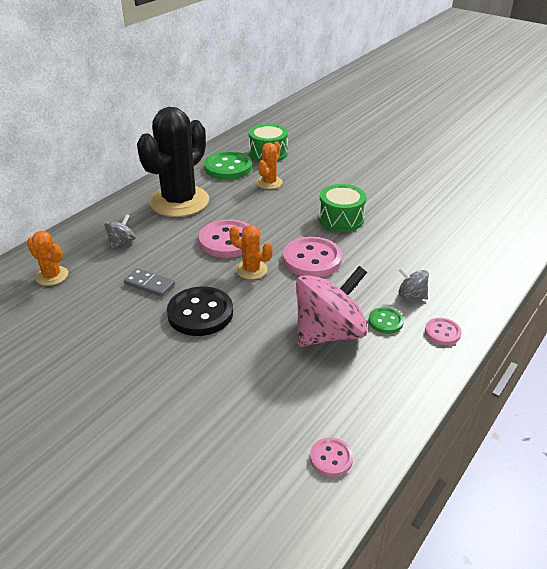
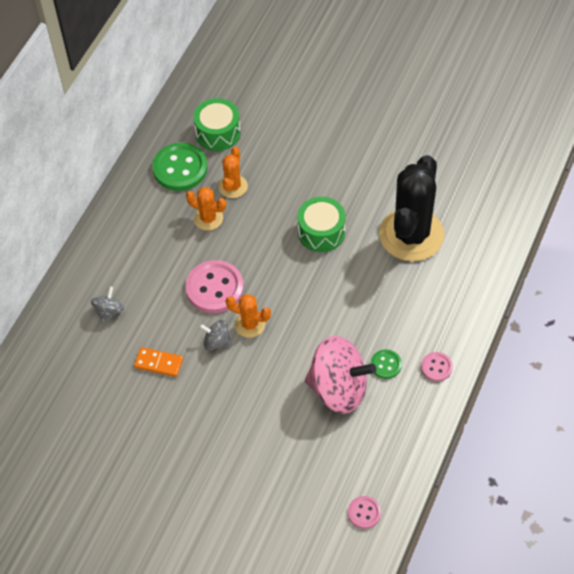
camera: 10 degrees left, 20 degrees up
(52, 276) = (60, 372): orange cactus -> orange cactus (208, 218)
(149, 284) = (159, 363): grey domino -> orange domino
(179, 201) = (145, 237): black cactus -> black cactus (411, 235)
(200, 313) = (218, 389): black button -> none
(312, 259) = (304, 298): pink button -> none
(329, 333) = (338, 389): pink spinning top -> pink spinning top turned 60 degrees clockwise
(411, 295) = (404, 327): grey spinning top -> grey spinning top (216, 341)

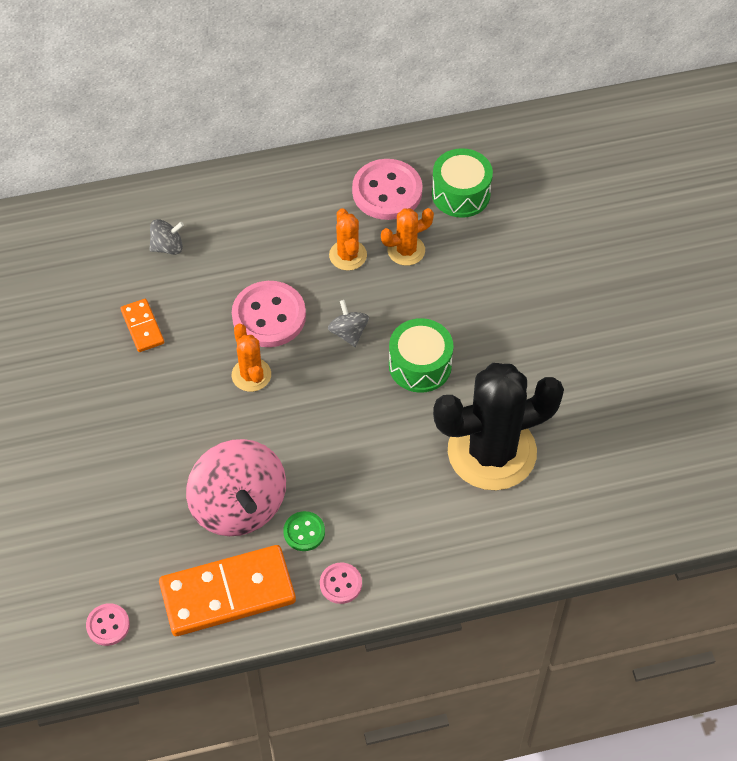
camera: 50 degrees right, 0 degrees up
(180, 168) = (387, 191): green button -> pink button
(216, 341) = (207, 359): grey spinning top -> grey spinning top (348, 332)
(394, 432) = (227, 593): none -> orange domino

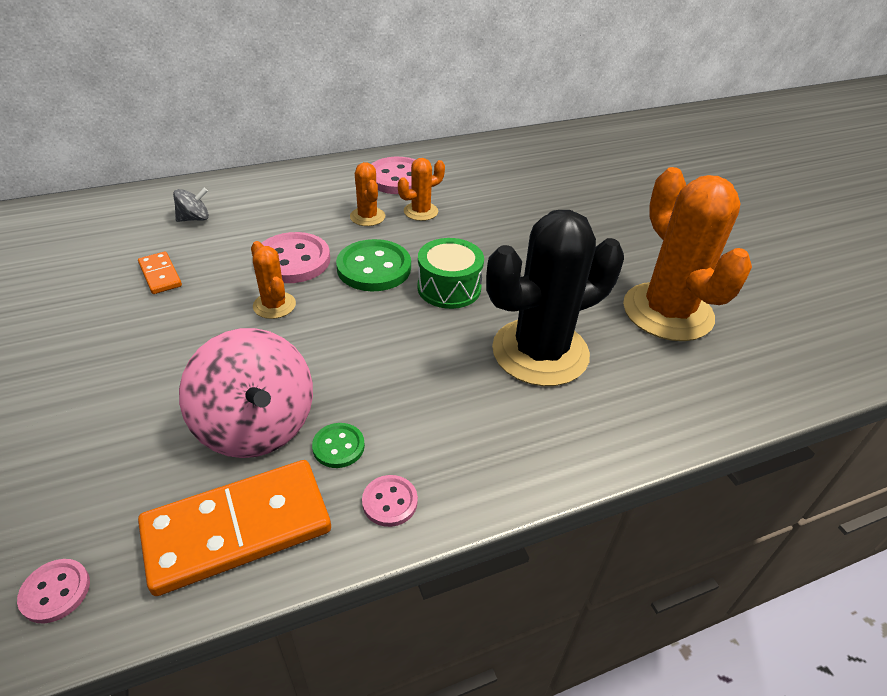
camera: 10 degrees left, 15 degrees down
(348, 332) = (374, 268): grey spinning top -> green button
(461, 194) = (461, 177): green drum -> none
(630, 414) = (667, 312): none -> orange cactus

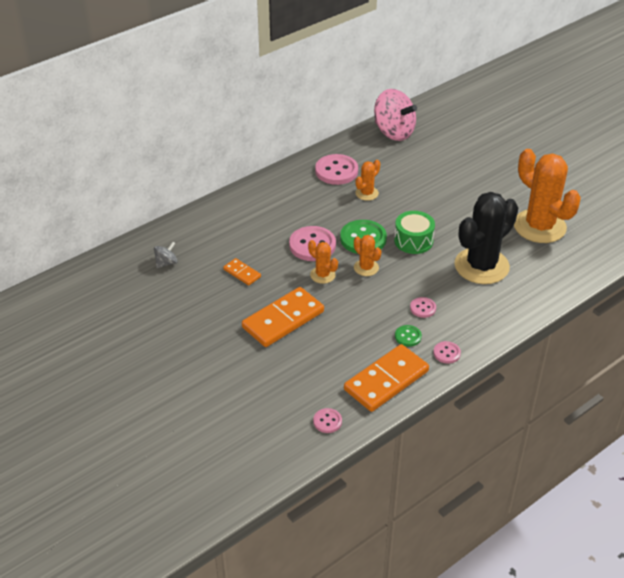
camera: 15 degrees left, 0 degrees up
(156, 360) = (283, 320): none -> orange domino
(194, 218) = (229, 232): grey spinning top -> grey spinning top (166, 263)
(257, 425) = (361, 337): pink spinning top -> pink spinning top (393, 132)
(367, 217) = (336, 205): orange cactus -> orange cactus (366, 268)
(398, 400) = (423, 308): none -> pink button

